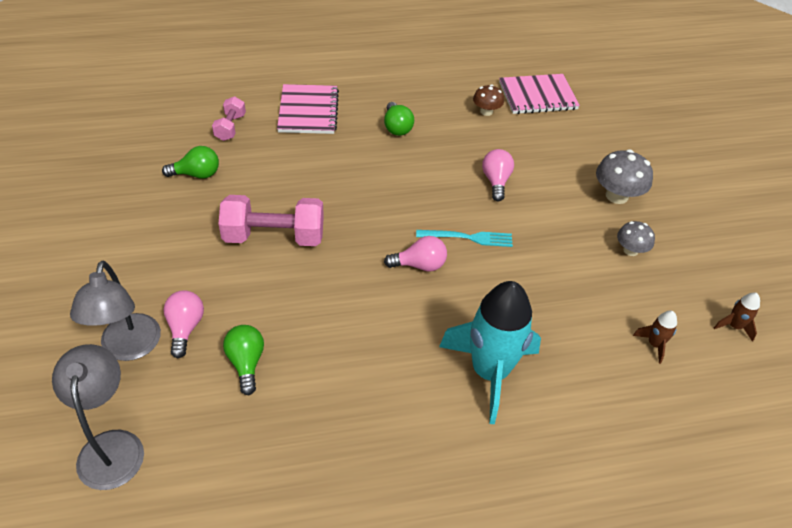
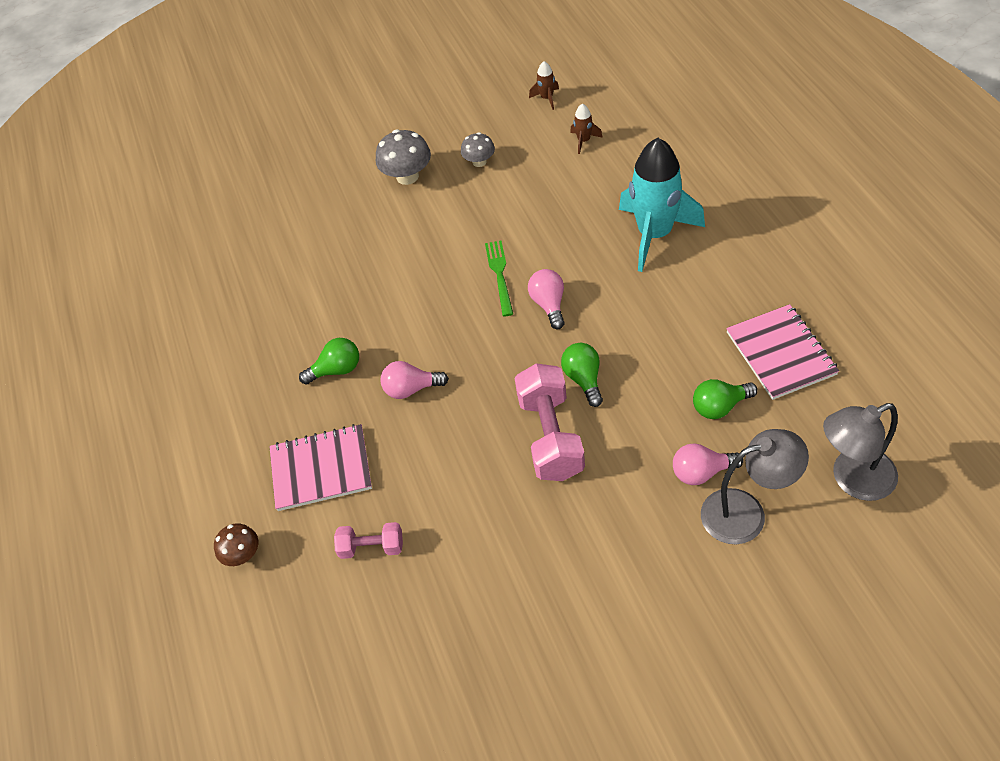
camera: 90 degrees left, 5 degrees up
(197, 174) = (471, 552): green light bulb -> green light bulb (584, 379)
(469, 238) = (499, 274): turquoise fork -> green fork
(486, 111) = (290, 293): brown mushroom -> brown mushroom (242, 554)
(496, 181) = (410, 267): pink light bulb -> pink light bulb (411, 389)
(537, 96) = (253, 253): pink notebook -> pink notebook (780, 353)

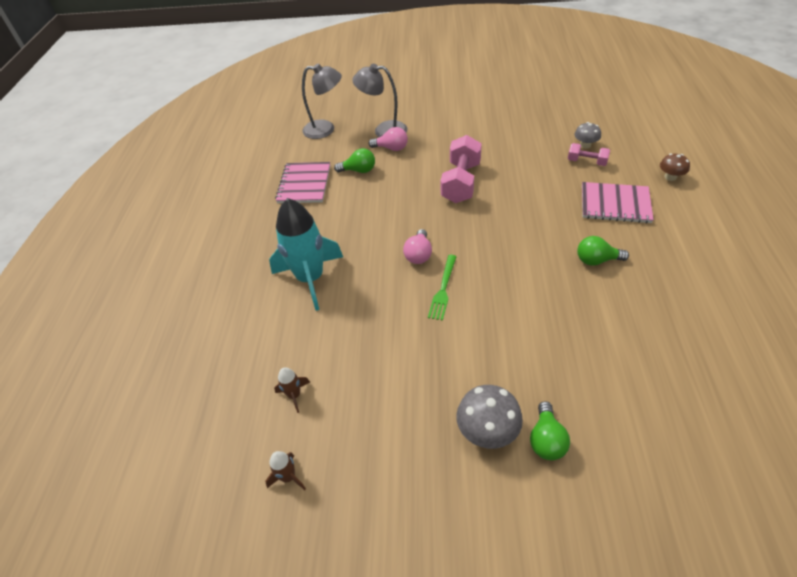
camera: 160 degrees left, 5 degrees down
(411, 389) = (541, 231): pink light bulb -> none
(479, 162) = (405, 416): grey mushroom -> grey mushroom (585, 145)
(584, 379) = (424, 204): green light bulb -> green light bulb (546, 440)

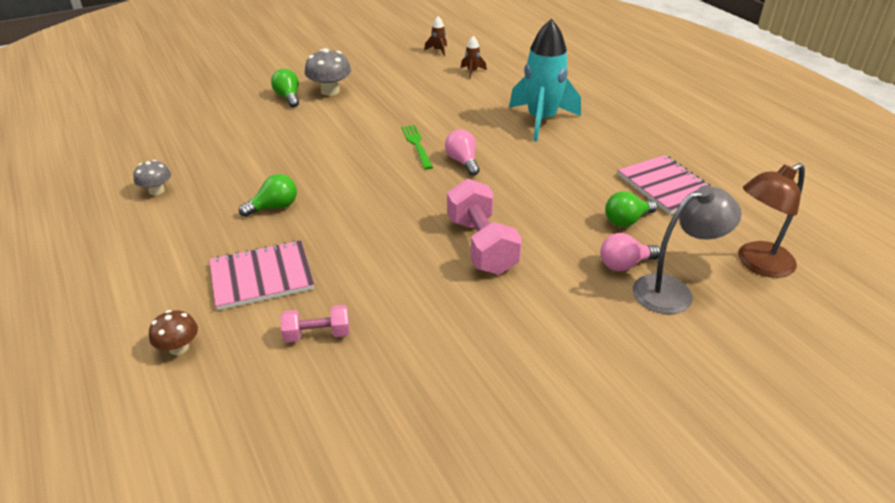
camera: 145 degrees right, 10 degrees down
(325, 129) = (757, 264): grey lamp -> brown lamp
(585, 145) = (328, 370): grey mushroom -> grey mushroom (156, 191)

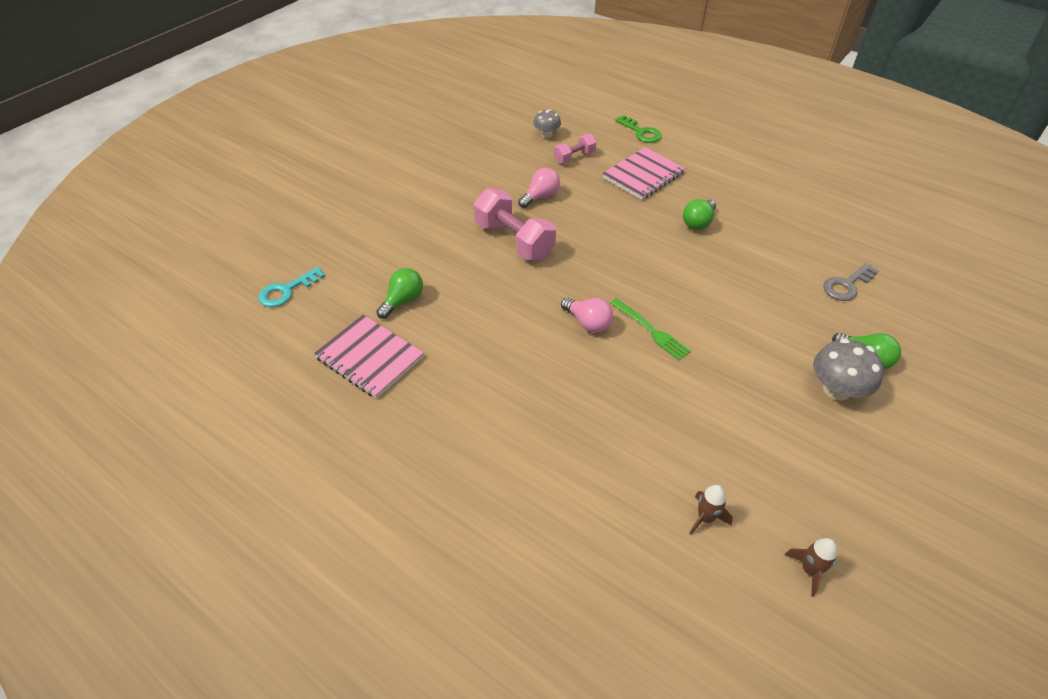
camera: 155 degrees right, 10 degrees up
(156, 191) = (803, 208): grey mushroom -> grey mushroom (546, 134)
(178, 347) = (641, 132): brown mushroom -> green key
(228, 131) = (847, 285): none -> grey key
(541, 120) = (542, 426): turquoise rocket -> none
(624, 264) = (397, 257): pink light bulb -> pink light bulb (540, 197)
(673, 291) = (356, 247): grey lamp -> none
(757, 264) = (287, 290): brown lamp -> turquoise key

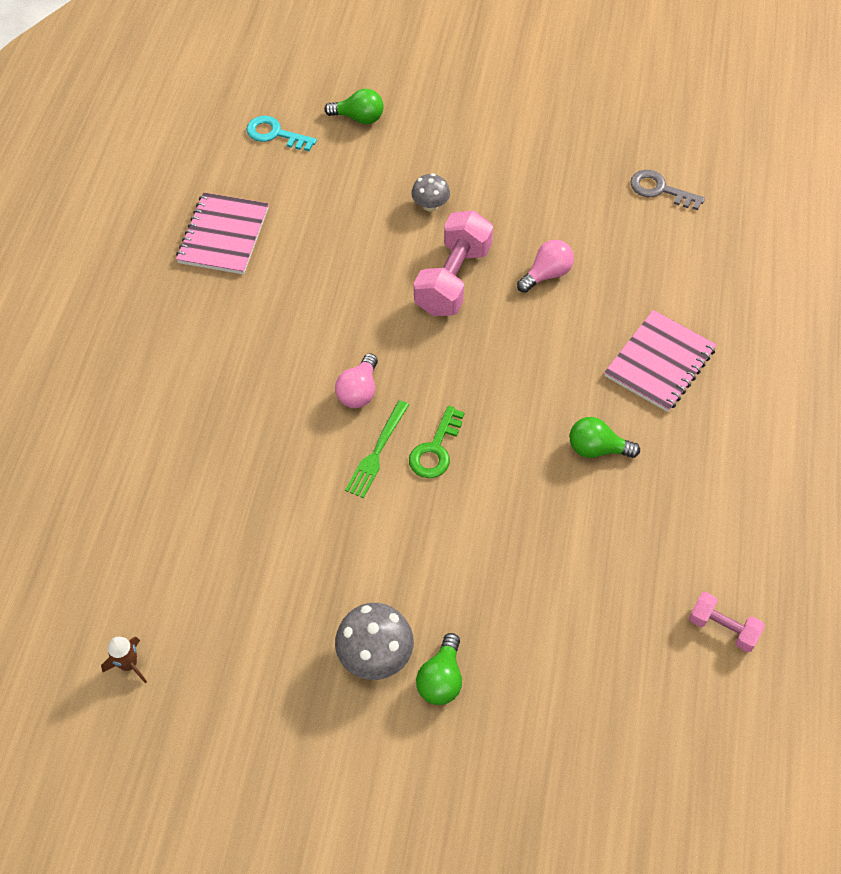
camera: 65 degrees right, 10 degrees up
(403, 301) = (309, 226): green light bulb -> green light bulb (359, 118)
(540, 197) = (547, 274): pink light bulb -> pink light bulb turned 60 degrees counterclockwise
(546, 134) = (679, 234): grey mushroom -> grey mushroom (430, 205)
(574, 157) = (649, 279): pink dumbbell -> pink dumbbell (722, 628)
(641, 132) = (758, 331): green key -> green key (435, 449)
(643, 175) = (659, 362): pink notebook -> pink notebook turned 75 degrees counterclockwise
(705, 518) = (153, 564): brown rocket -> none
(847, 285) = (568, 641): grey key -> grey key (660, 190)

